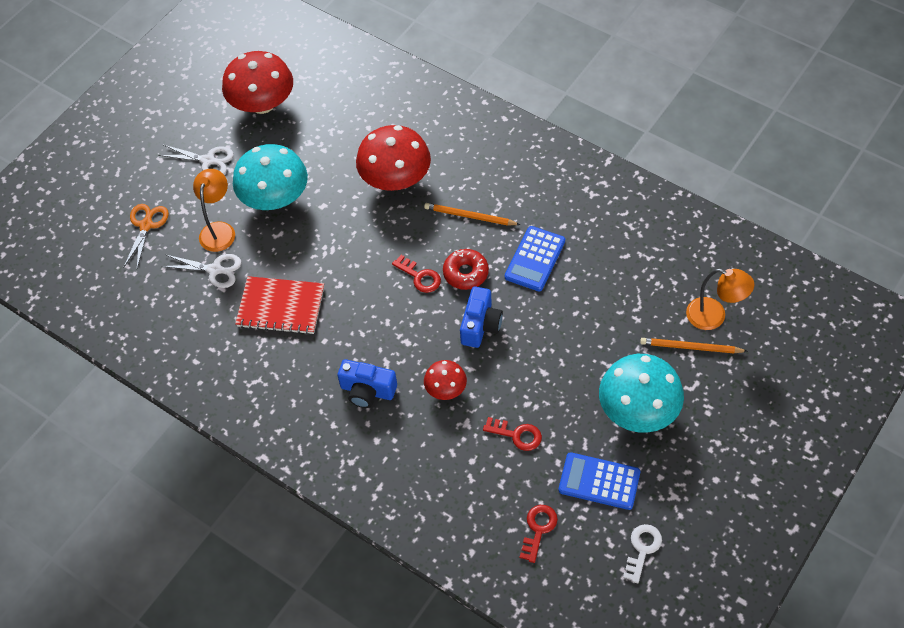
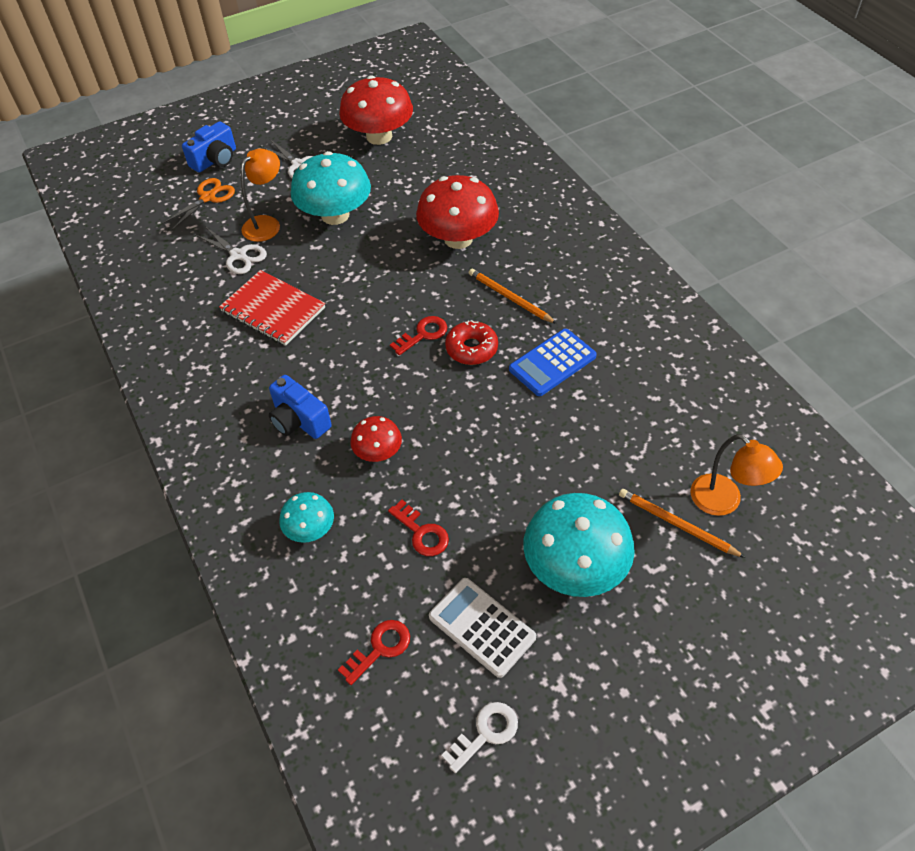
camera: 25 degrees right, 5 degrees down
(420, 277) = (423, 334): red key -> red key turned 105 degrees counterclockwise
(433, 470) = (310, 529): none -> turquoise mushroom
(480, 325) = (454, 404): blue camera -> blue camera (215, 160)
(599, 481) = (481, 627): blue calculator -> white calculator

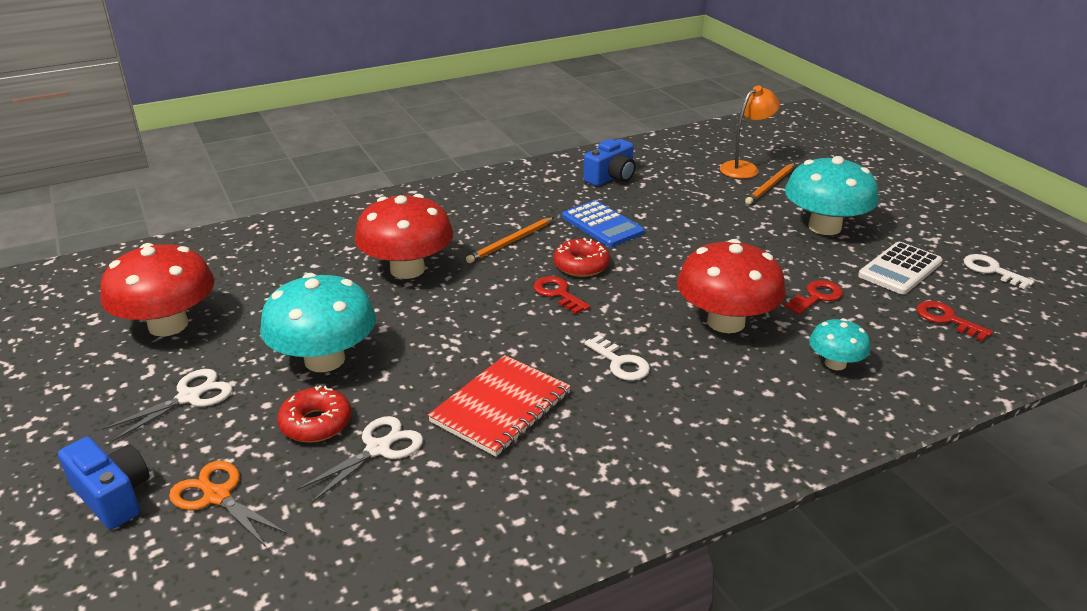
camera: 90 degrees left, 20 degrees down
(267, 224) = (316, 423): orange lamp -> red donut
(299, 420) = (689, 377): blue camera -> blue camera (611, 177)
(321, 376) = (620, 363): none -> white key
(378, 452) = (726, 322): red mushroom -> red mushroom, size x1.91

